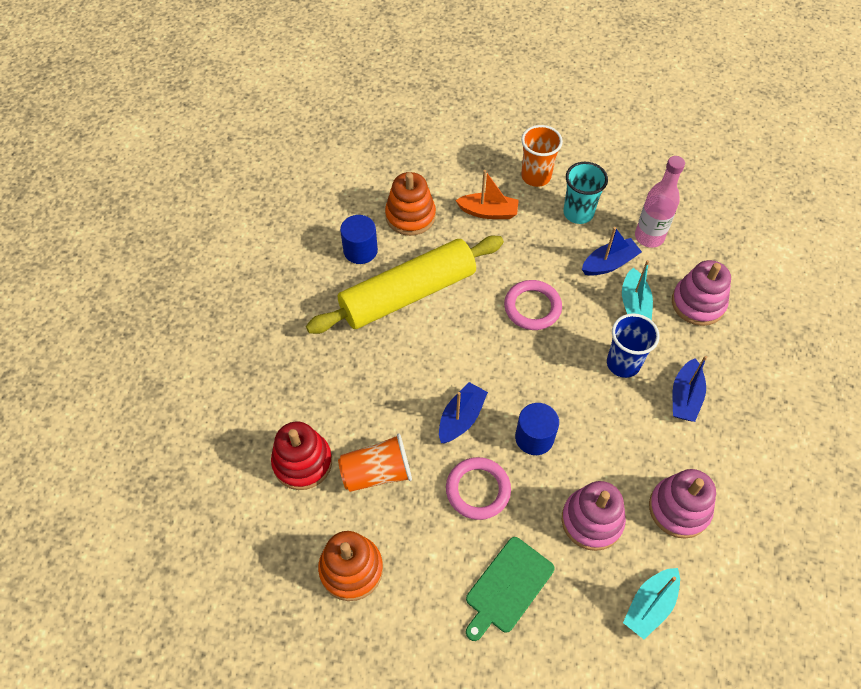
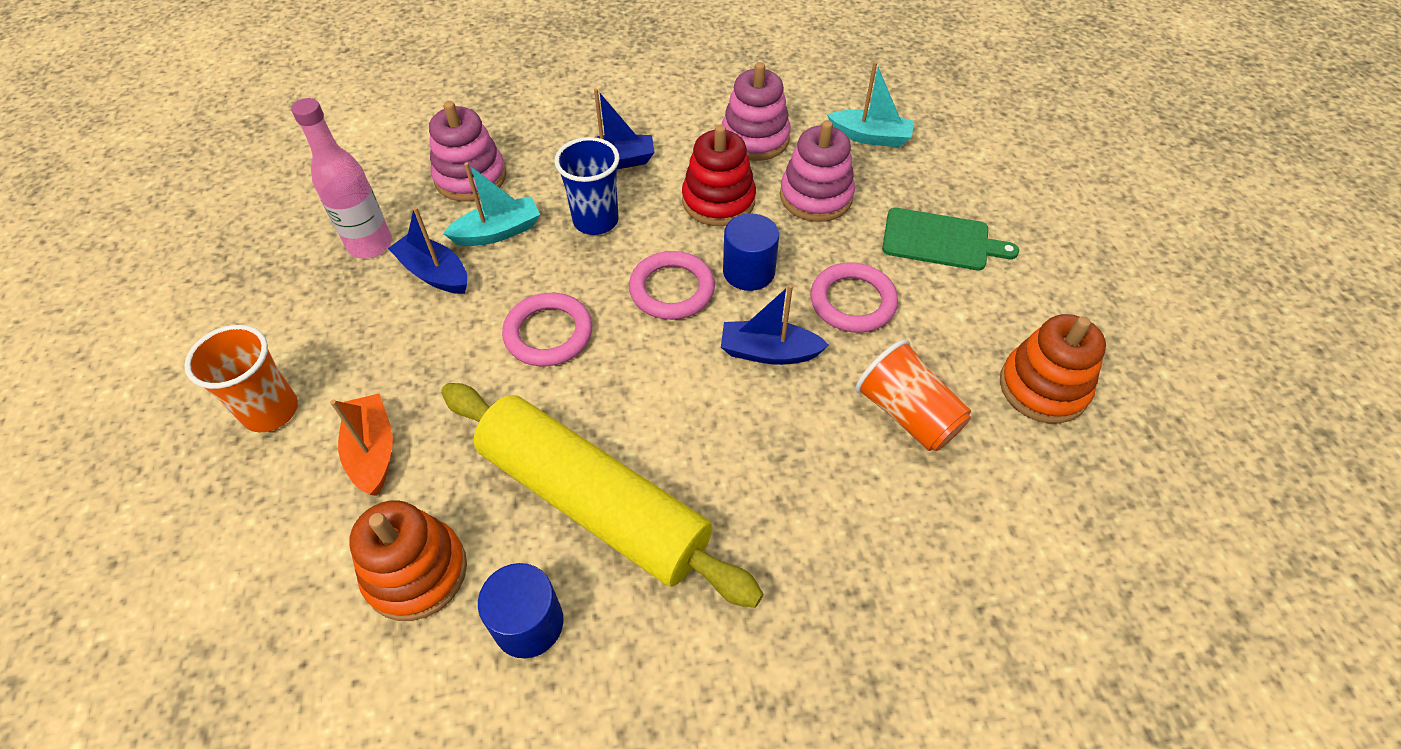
camera: 115 degrees left, 5 degrees down
(302, 462) = (959, 513): red stacking toy -> red stacking toy (718, 201)
(538, 385) = (672, 289): none -> pink ring
(578, 213) = (343, 333): turquoise cup -> none

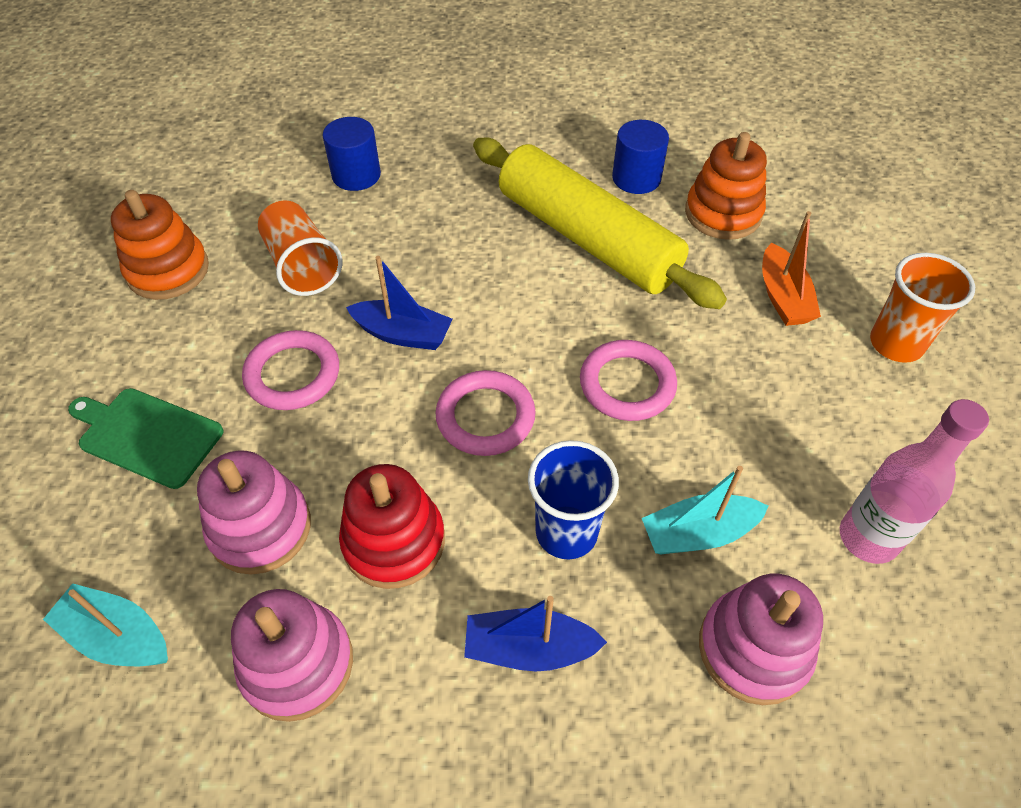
camera: 170 degrees left, 0 degrees up
(434, 273) = (770, 480): blue boat -> none
(748, 271) = (391, 427): blue cylinder -> blue cylinder (356, 175)

